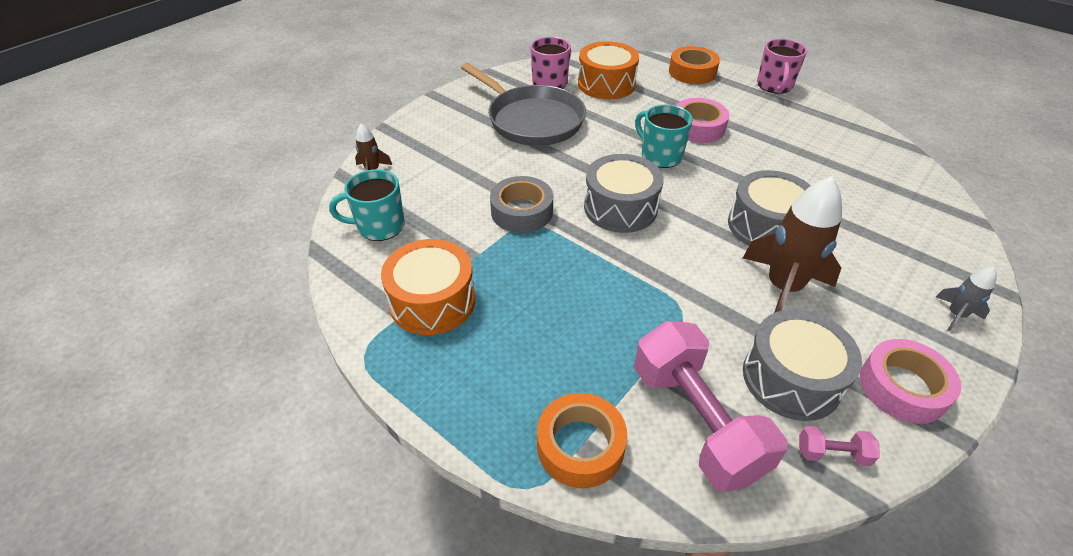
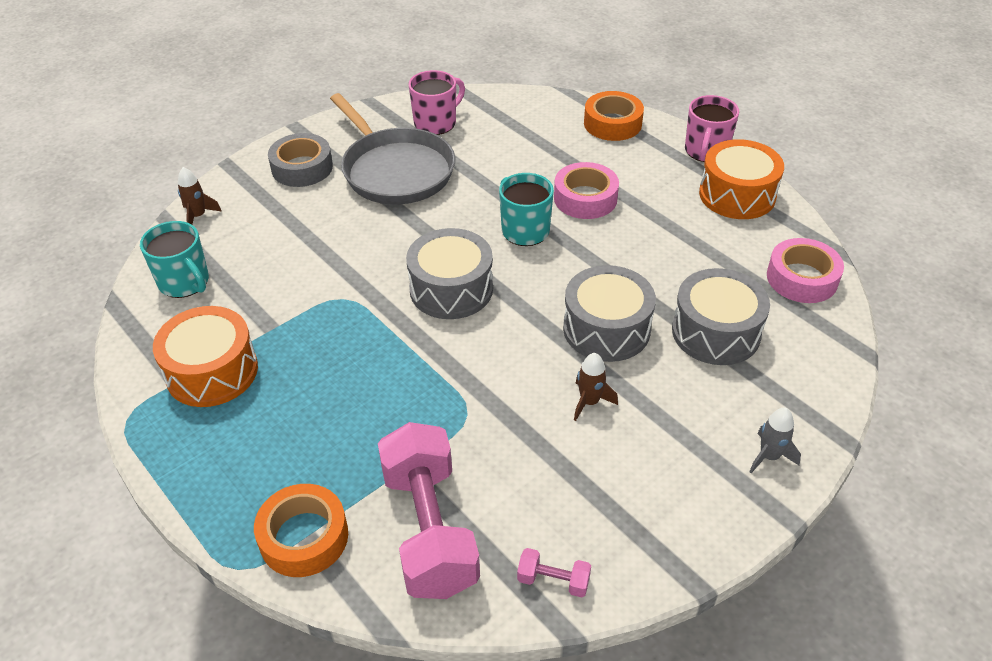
camera: 10 degrees right, 0 degrees up
(379, 226) = (185, 282): turquoise mug -> turquoise mug turned 135 degrees counterclockwise
(522, 211) = (341, 282): grey tape -> grey tape (302, 168)
(606, 84) = (501, 131): orange drum -> orange drum (737, 195)
(783, 287) = (589, 402): brown rocket -> brown rocket, size x0.48
(791, 378) = (549, 500): grey drum -> grey drum (716, 332)
(902, 387) = (664, 526): pink tape -> pink tape (802, 278)

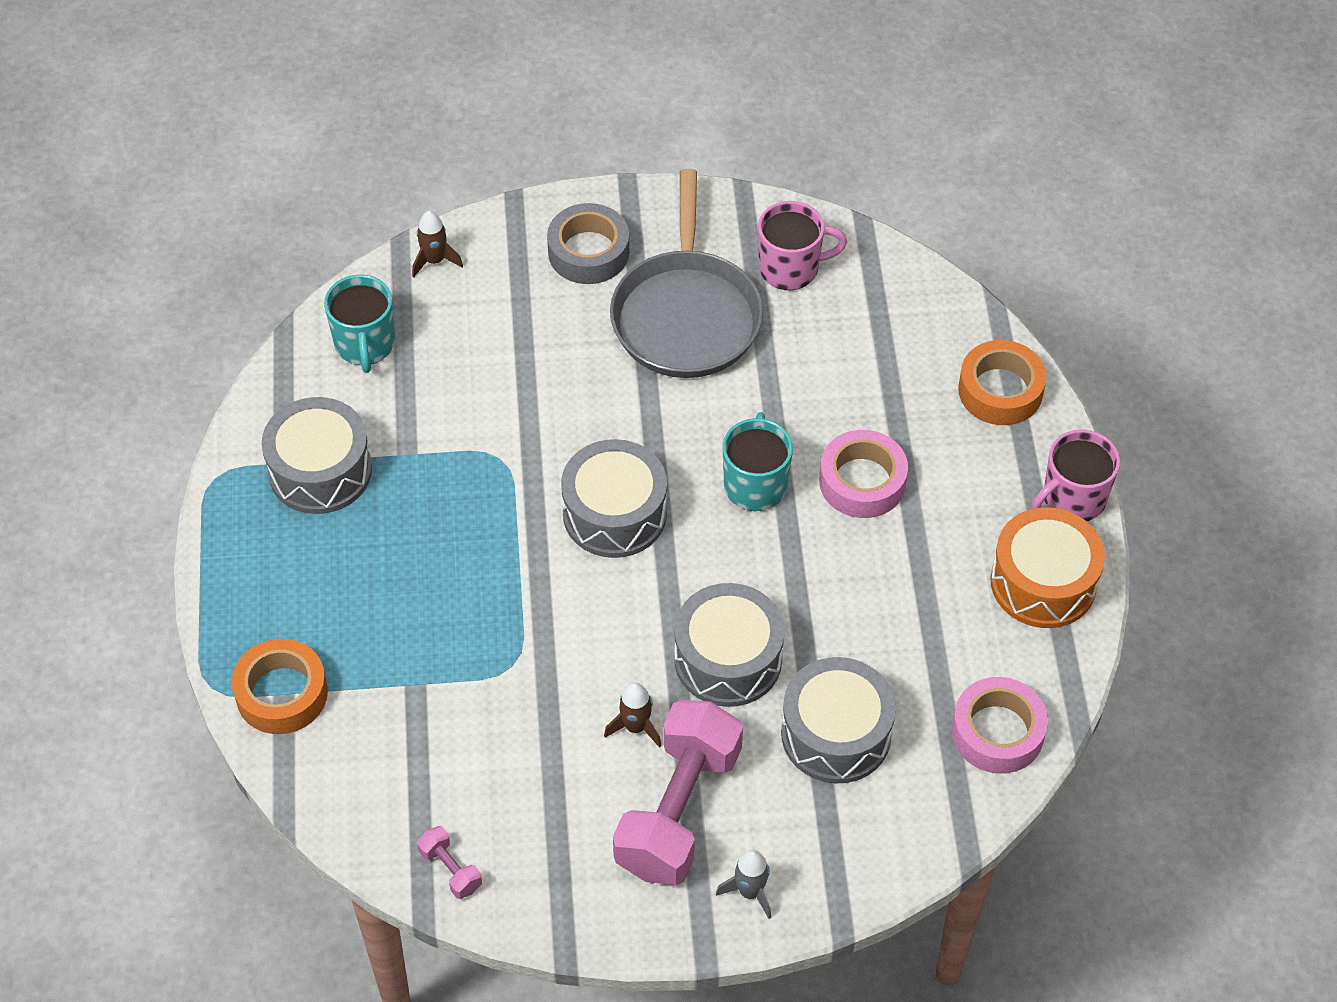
camera: 35 degrees right, 10 degrees up
(212, 371) = (320, 470): orange drum -> grey drum
(429, 529) = (387, 755): pink dumbbell -> pink dumbbell (678, 810)

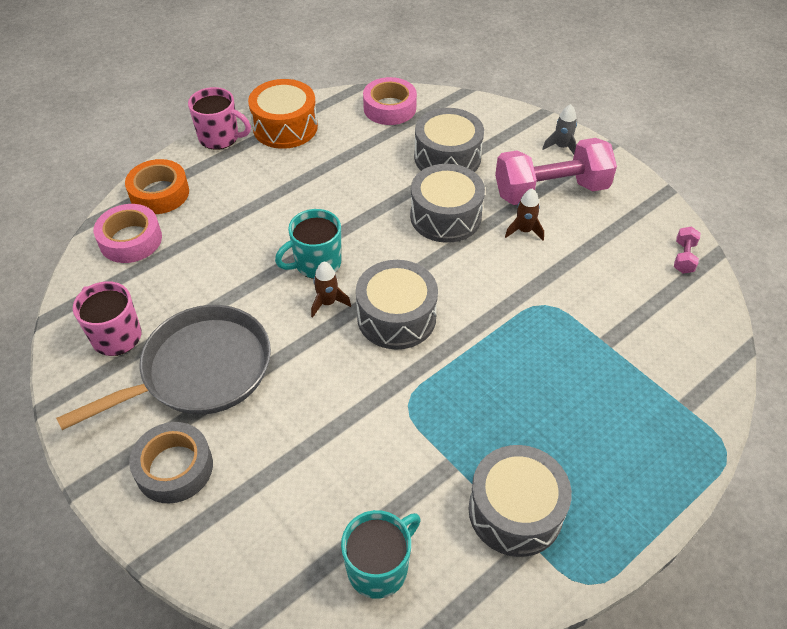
camera: 125 degrees left, 5 degrees down
(282, 693) = (686, 407): orange tape -> none
(435, 260) = (254, 577): brown rocket -> brown rocket (327, 303)
(862, 481) = (275, 219): pink tape -> pink tape (130, 240)

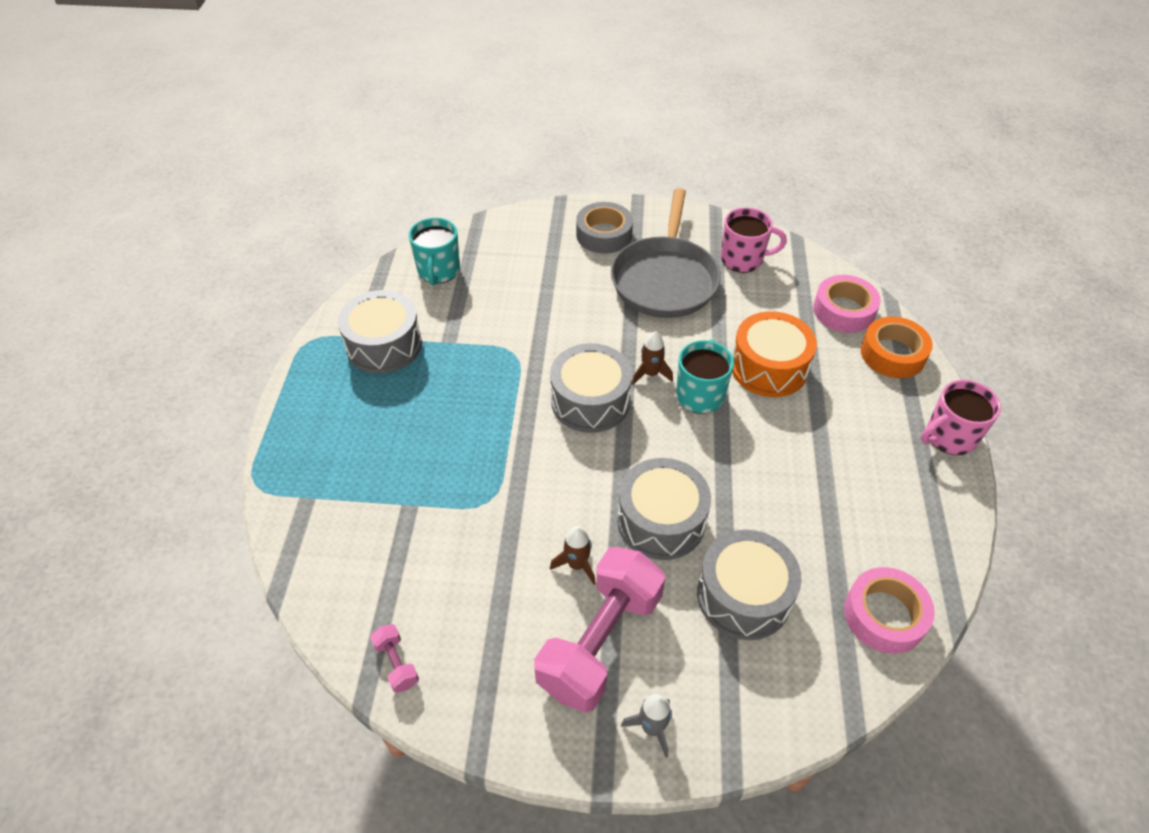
camera: 135 degrees right, 0 degrees up
(285, 127) = (925, 497): orange drum -> orange drum (769, 367)

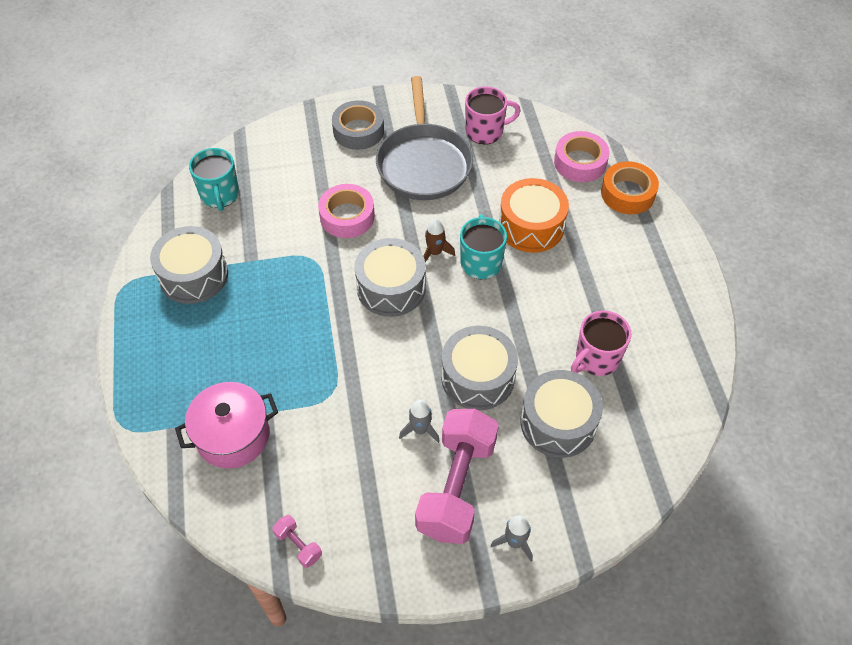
camera: 15 degrees left, 5 degrees up
(366, 522) = (233, 436): none -> pink pot
(577, 564) = (420, 429): brown rocket -> grey rocket
(884, 615) = (667, 412): pink tape -> pink tape (347, 216)
(949, 437) = (686, 256): pink mug -> pink mug (596, 359)

